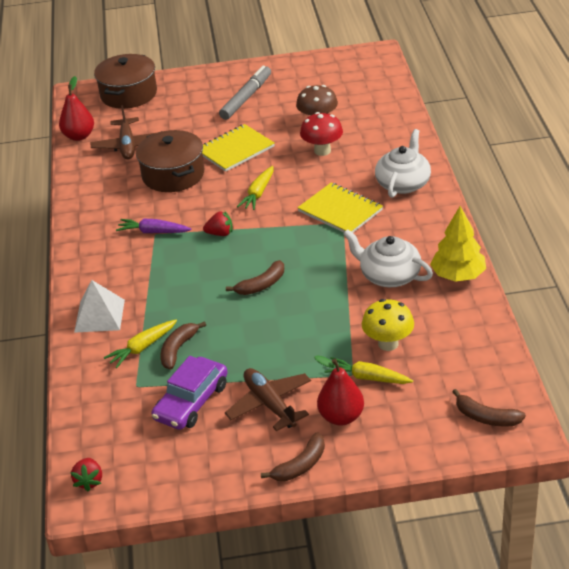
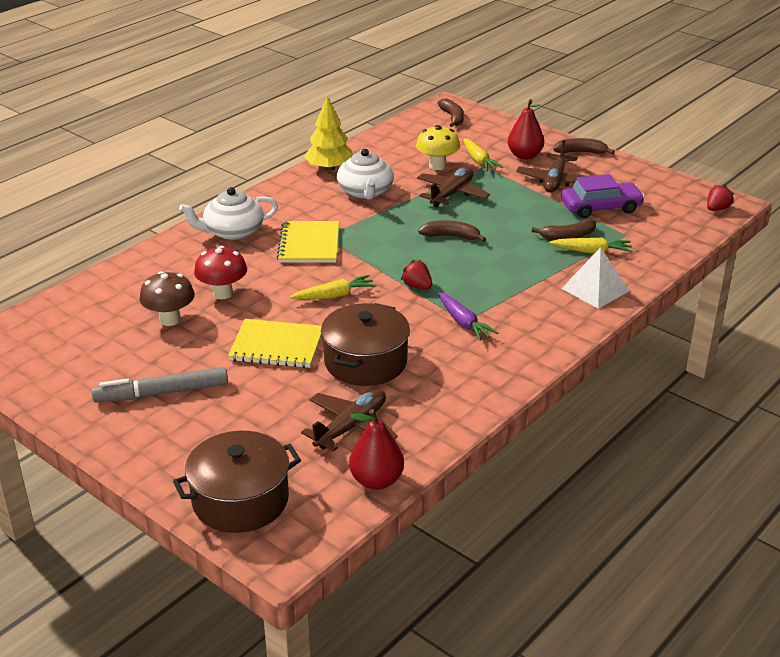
camera: 135 degrees left, 5 degrees down
(326, 323) = (452, 194): none -> brown plane

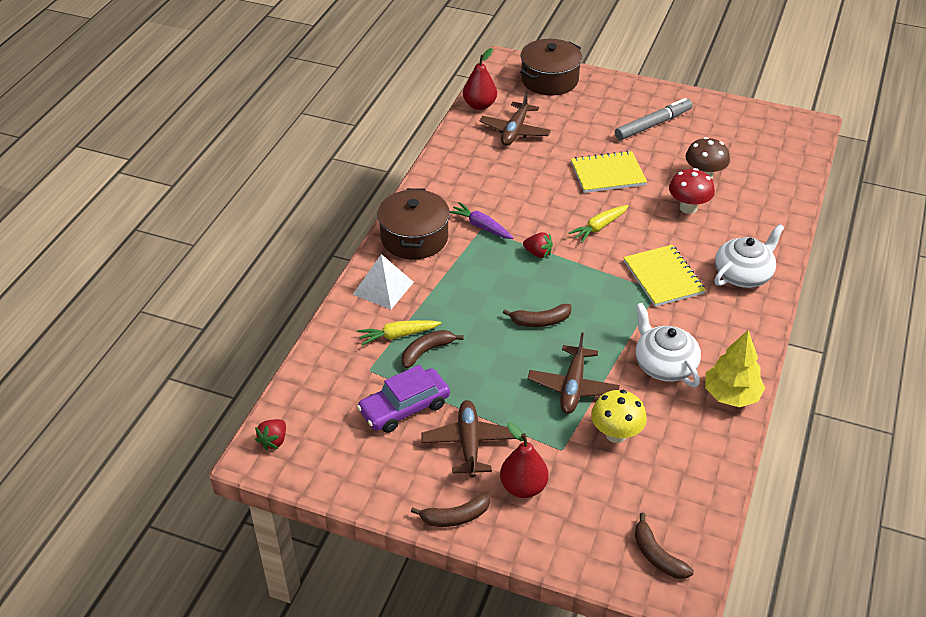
camera: 160 degrees right, 10 degrees up
(365, 362) = (535, 176): brown pot -> brown pot (414, 238)
(479, 160) = (573, 460): yellow carrot -> none

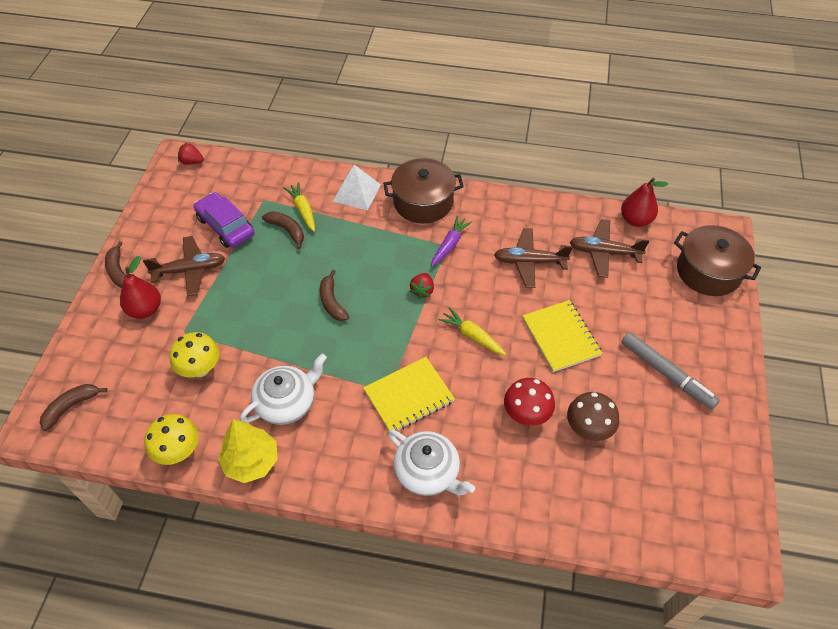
camera: 80 degrees right, 10 degrees up
(573, 387) = (254, 333): brown plane -> brown plane (529, 262)
(719, 453) = (179, 451): none -> yellow mushroom

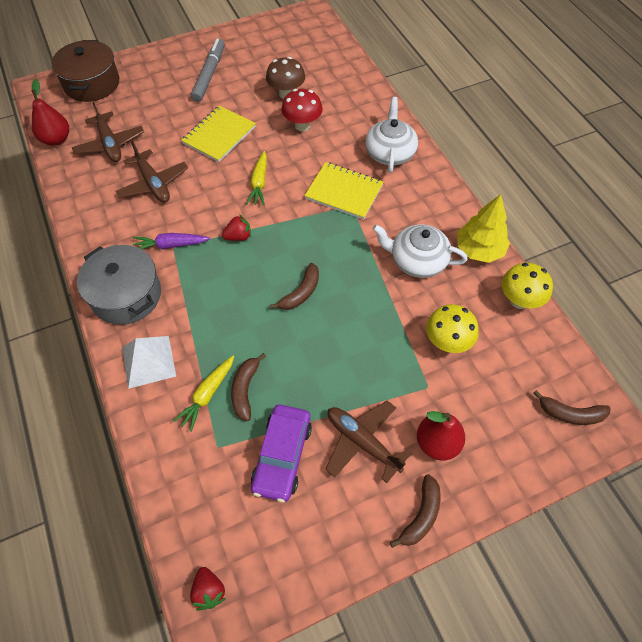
camera: 125 degrees left, 5 degrees up
(423, 202) = (126, 295): brown pot -> grey pot

